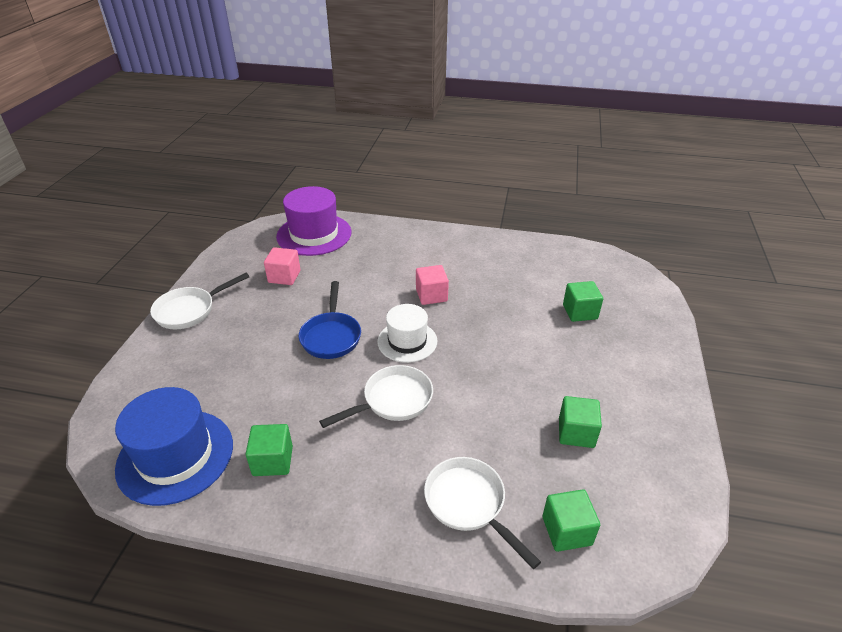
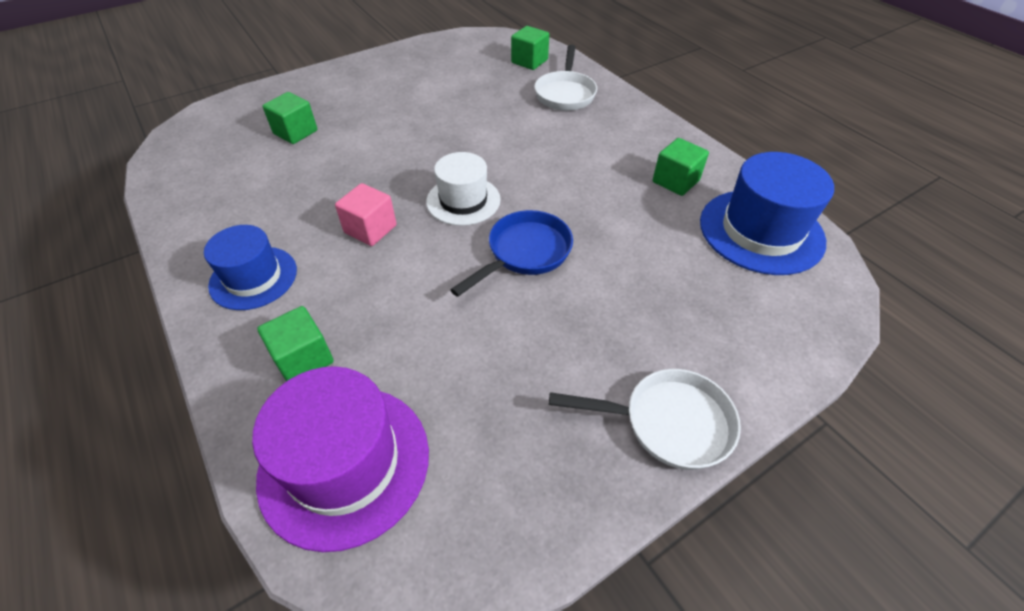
camera: 135 degrees left, 10 degrees up
(284, 276) = (487, 390): pink cube -> none
(393, 400) = (539, 165): white pan -> none
(445, 249) = (253, 277): none -> blue hat
(576, 433) = (451, 83): green cube -> green cube (303, 358)

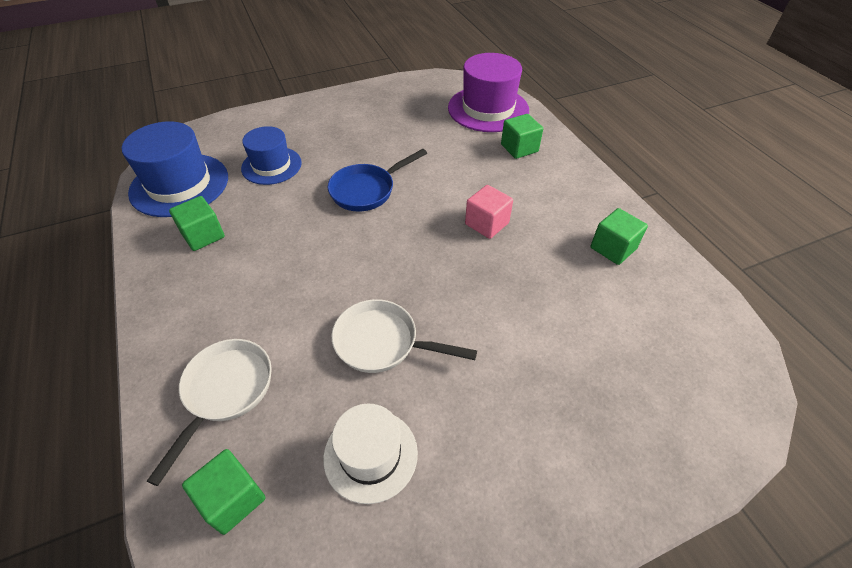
camera: 170 degrees left, 0 degrees up
(253, 277) = (570, 197): blue hat -> blue hat (271, 165)
(295, 132) = (594, 363): green cube -> green cube (613, 248)
(463, 200) = (404, 240): white hat -> white hat (370, 455)
(668, 422) = (328, 105): white pan -> white pan (382, 343)

